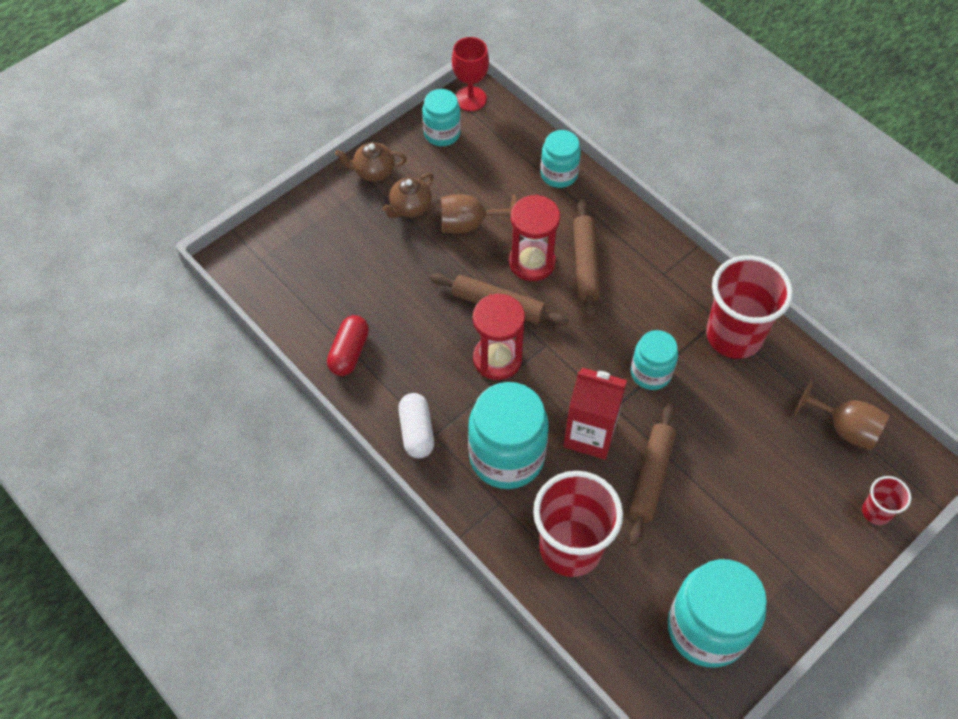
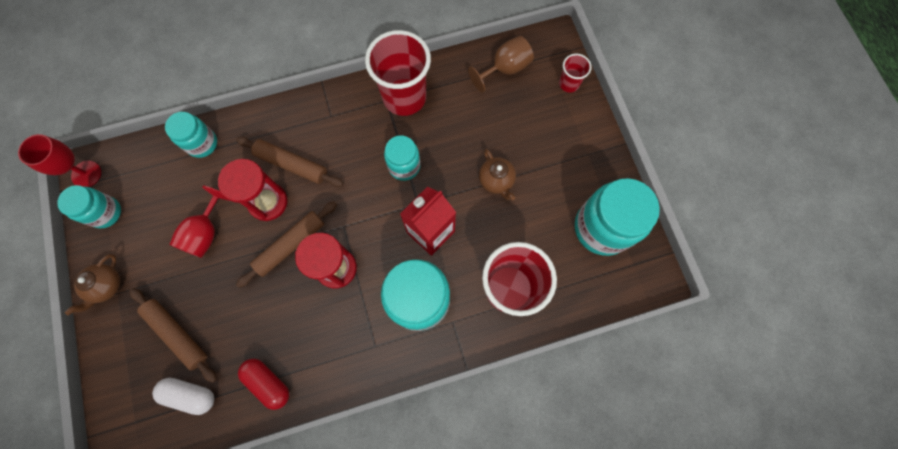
camera: 65 degrees left, 15 degrees up
(410, 208) = (161, 272): brown teapot -> brown teapot (496, 181)
(417, 432) = (366, 358): white capsule -> white capsule (190, 394)
(469, 224) = (206, 232): brown goblet -> red goblet
(651, 477) = (482, 207): brown rolling pin -> brown rolling pin (177, 334)

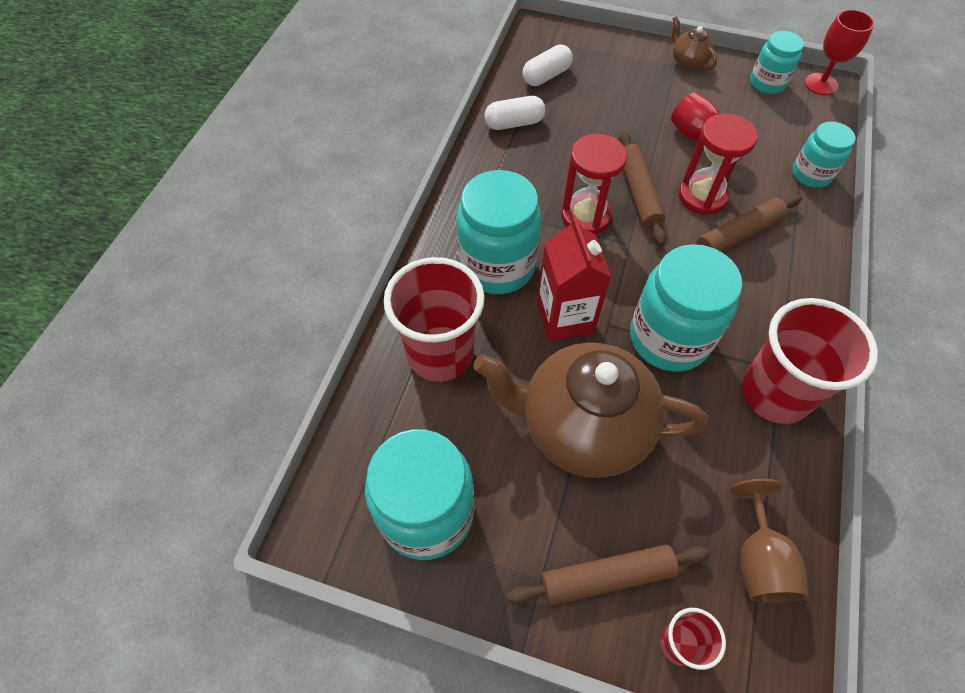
camera: 125 degrees right, 15 degrees down
(177, 334) = (607, 86): brown rolling pin -> brown rolling pin (606, 577)
(268, 382) = (514, 123): red capsule -> white capsule
(404, 166) = (669, 338): turquoise jar -> turquoise jar, size x1.74
(496, 181) = (582, 427): brown teapot -> brown teapot, size x2.31

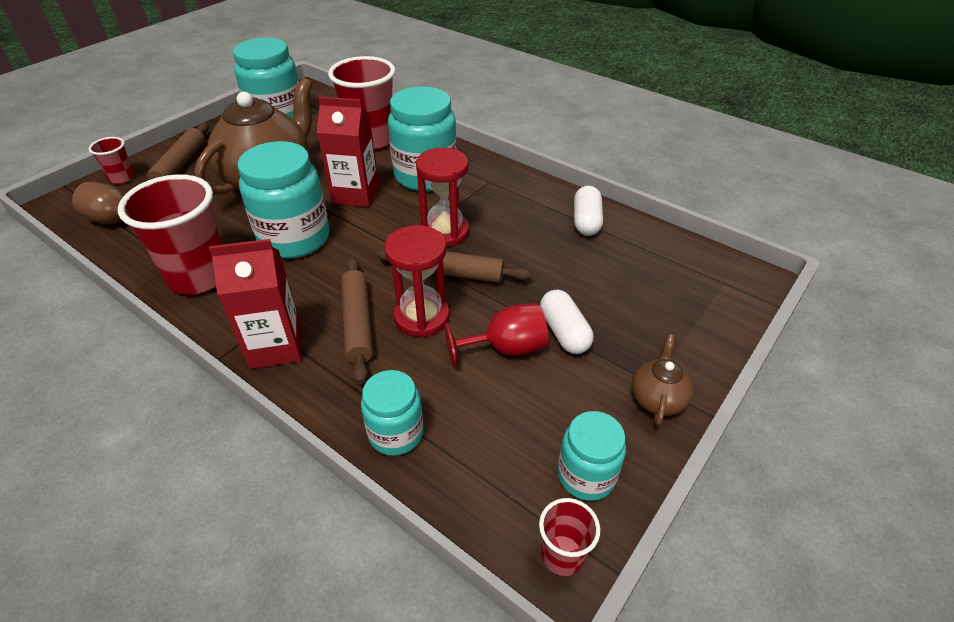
camera: 110 degrees right, 15 degrees down
(546, 76) = (656, 261): white capsule -> white capsule (564, 332)
(688, 62) = (657, 399): brown teapot -> brown teapot turned 60 degrees counterclockwise
(800, 279) = (276, 346): none -> red carton
(821, 84) = (562, 555): red goblet -> red cup

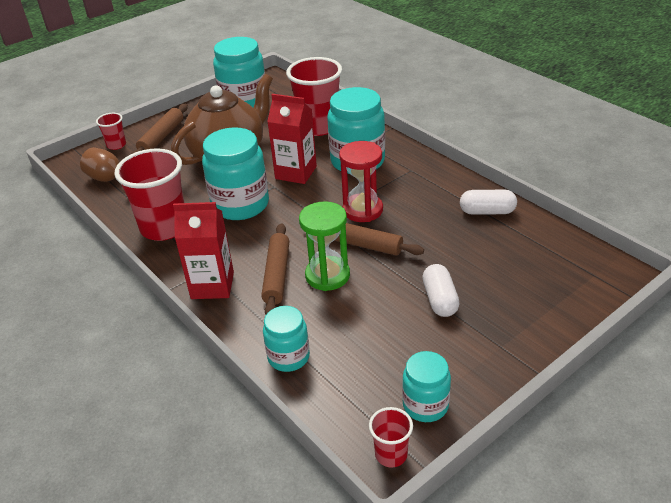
camera: 15 degrees right, 5 degrees down
(422, 317) = (327, 275): red hourglass -> green hourglass
(506, 348) = (388, 306): red goblet -> none
(586, 221) = (487, 211): white capsule -> white capsule turned 75 degrees clockwise
(657, 399) = (501, 358): brown teapot -> none

